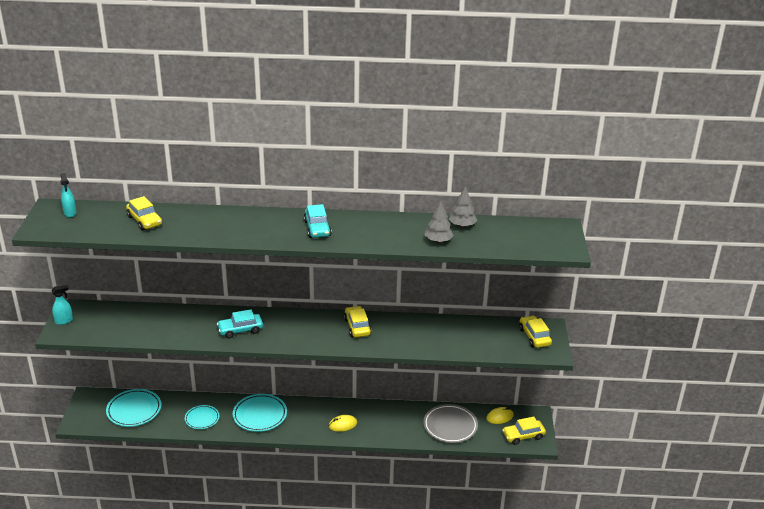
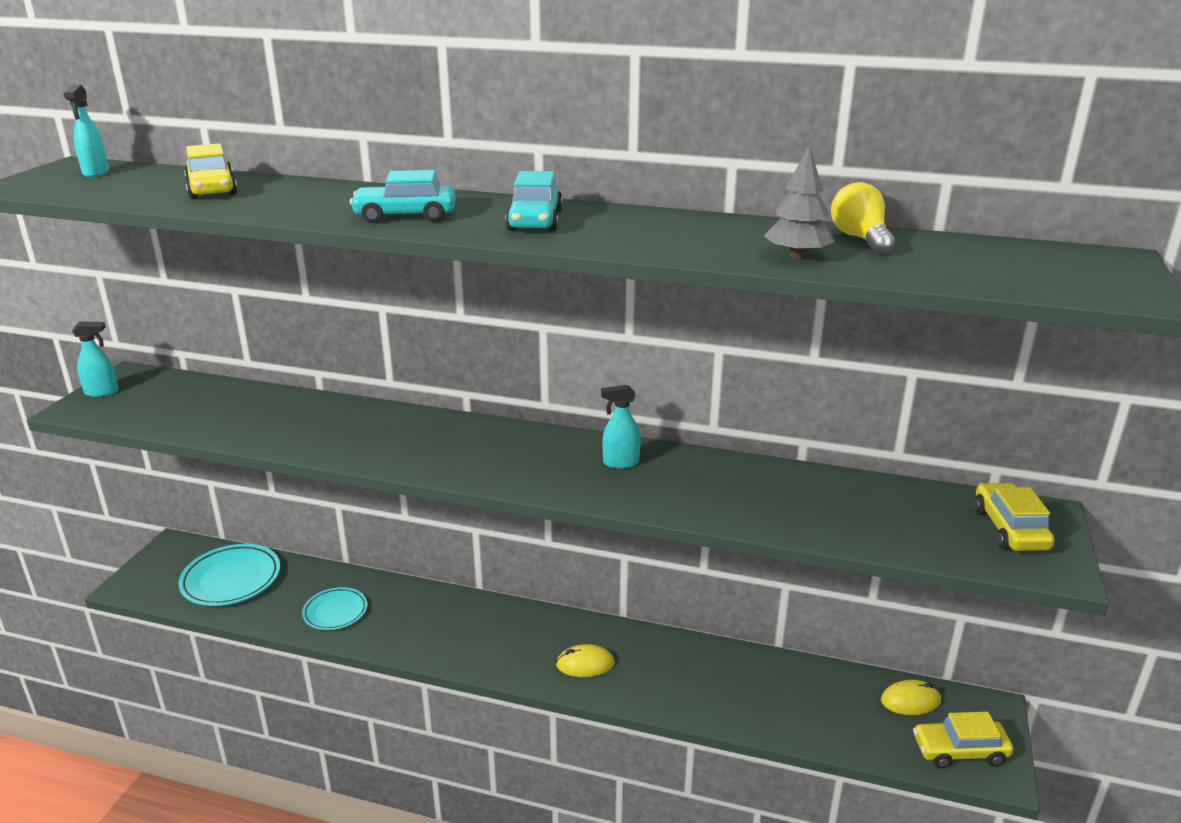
camera: 15 degrees right, 5 degrees down
(240, 330) = (392, 441): turquoise car -> turquoise car (405, 216)
(260, 415) = (439, 622): turquoise plate -> none
(357, 327) = (620, 463): yellow car -> turquoise spray bottle
(450, 426) = (801, 703): grey plate -> none
(462, 225) = (860, 239): grey tree -> yellow light bulb

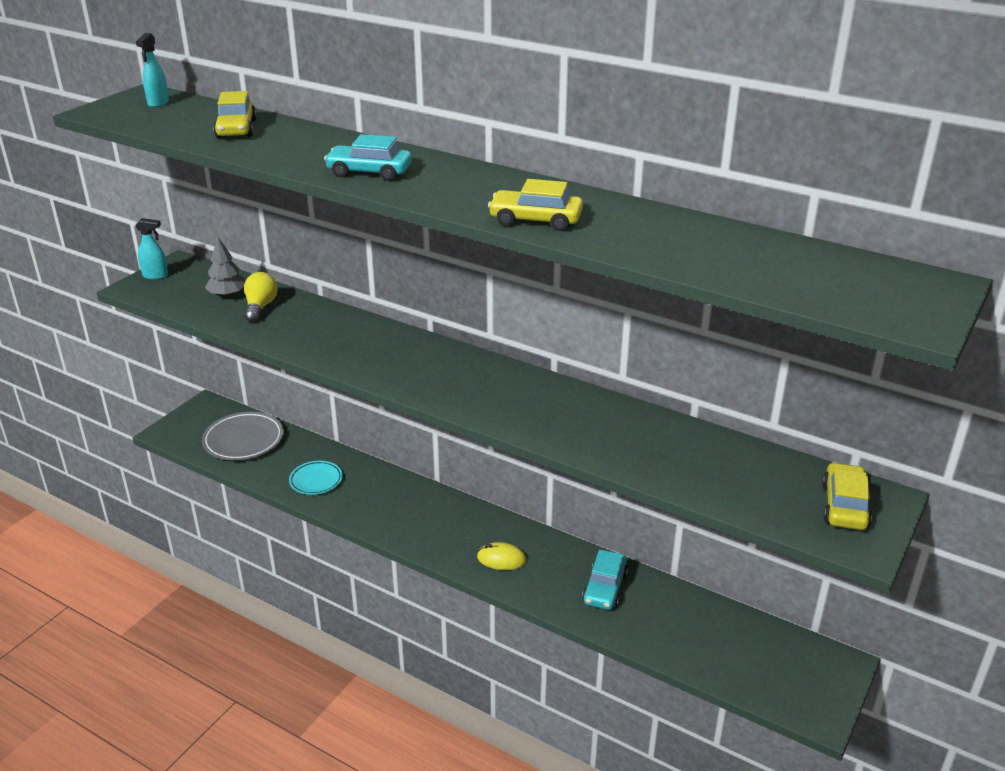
camera: 15 degrees right, 5 degrees up
(231, 579) = (243, 440): turquoise plate -> grey plate
(535, 221) = (468, 188): turquoise car -> turquoise car (605, 588)
(620, 463) = (535, 395): turquoise spray bottle -> none
(797, 256) = (659, 249): grey tree -> grey tree (227, 295)
(860, 239) = (728, 237): yellow light bulb -> yellow light bulb (260, 307)
(910, 701) = (771, 642): yellow mouse -> none
(959, 751) = (795, 692): yellow car -> yellow car (535, 220)

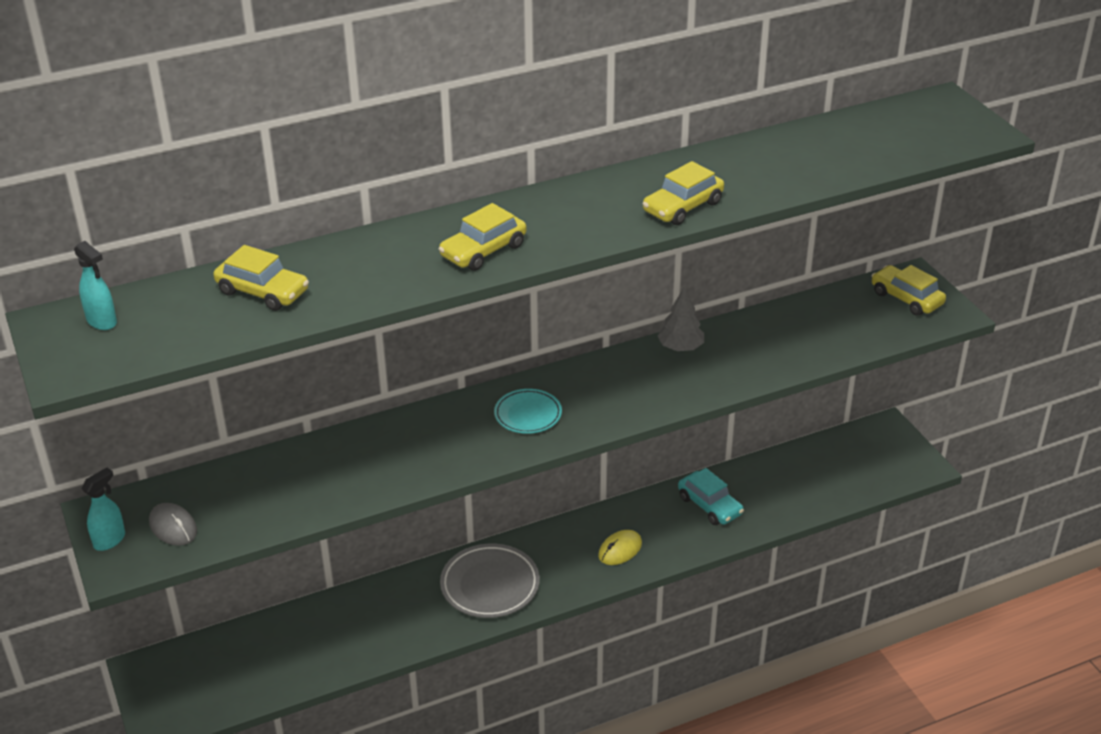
camera: 55 degrees left, 5 degrees up
(184, 289) = (173, 527): none -> grey mouse
(227, 295) = (227, 497): grey tree -> grey tree (680, 347)
(243, 440) = (250, 660): grey plate -> grey plate (490, 585)
(260, 307) = (285, 482): yellow light bulb -> none
(316, 480) = (382, 629): turquoise plate -> turquoise plate (528, 415)
(369, 172) = (483, 251): turquoise car -> yellow car

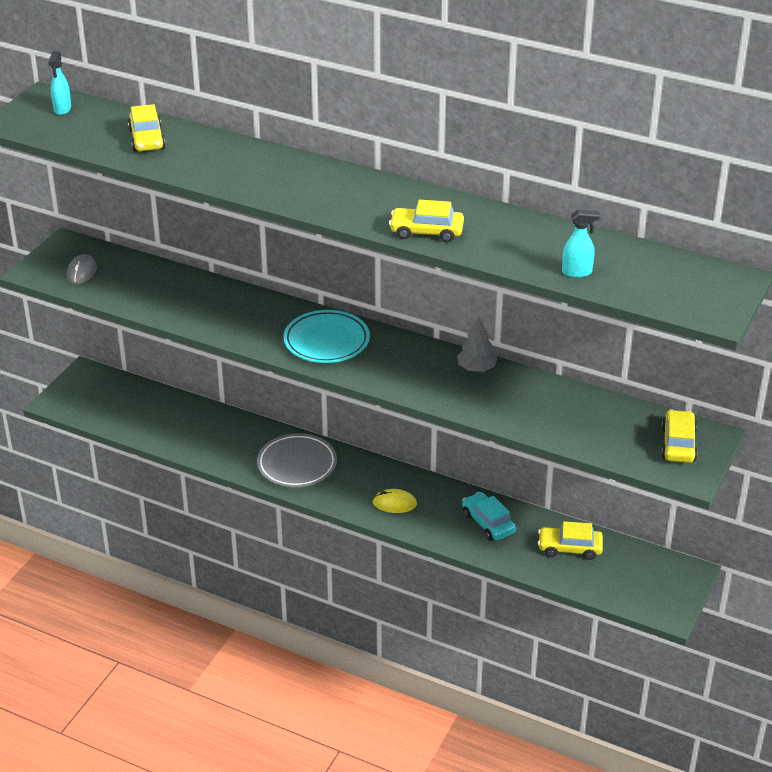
camera: 50 degrees right, 0 degrees up
(110, 540) = (49, 258): turquoise spray bottle -> turquoise spray bottle (577, 272)
(483, 251) = (279, 186): yellow car -> yellow car (569, 548)
(528, 415) = (326, 341): turquoise plate -> turquoise plate, size x1.58
(710, 505) = (488, 523): turquoise car -> turquoise car turned 135 degrees clockwise

